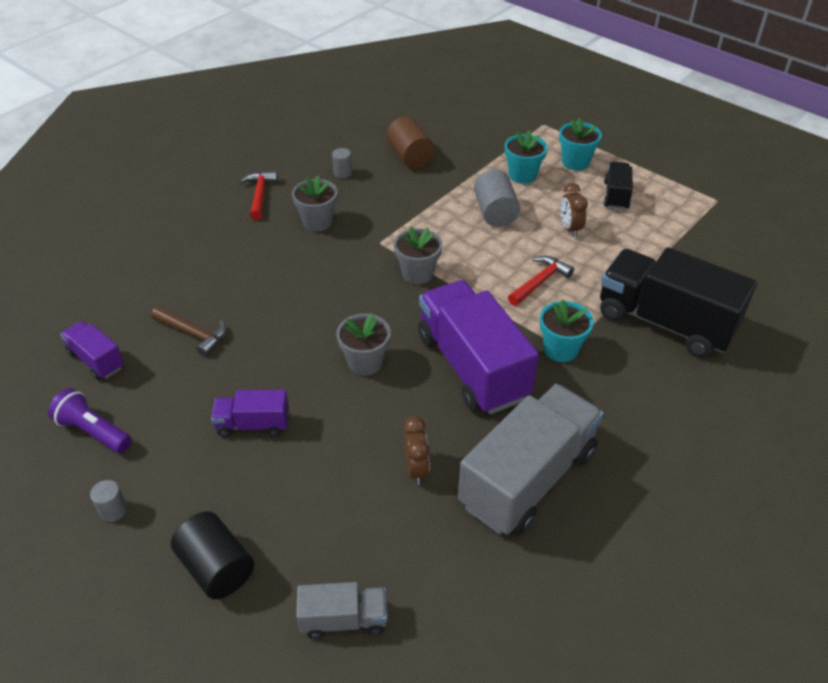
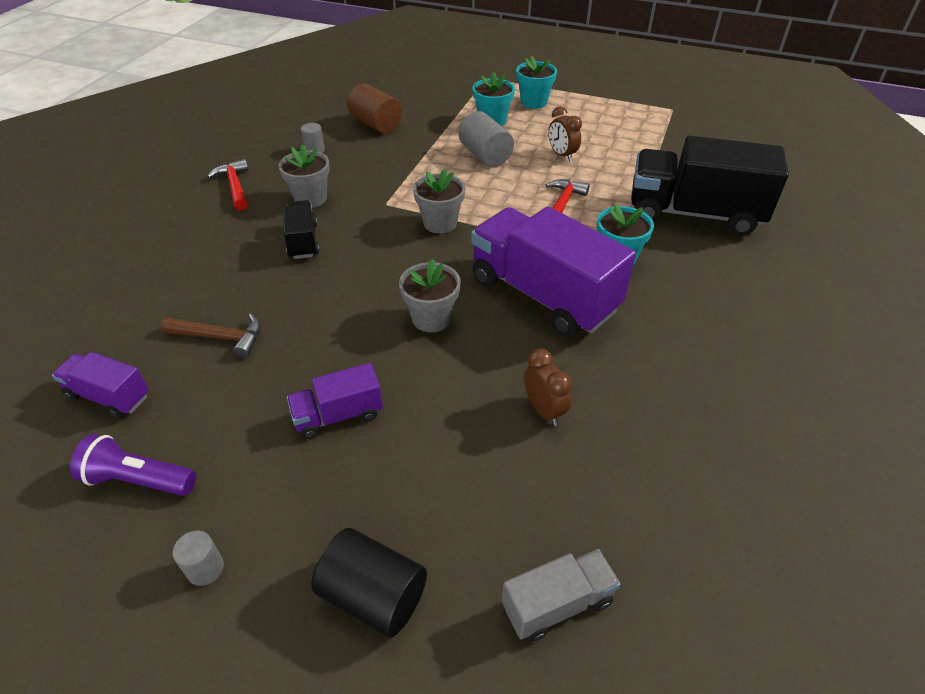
camera: 20 degrees left, 0 degrees up
(528, 478) = (660, 386): grey truck -> none
(616, 195) = (585, 121): black truck -> black truck (303, 241)

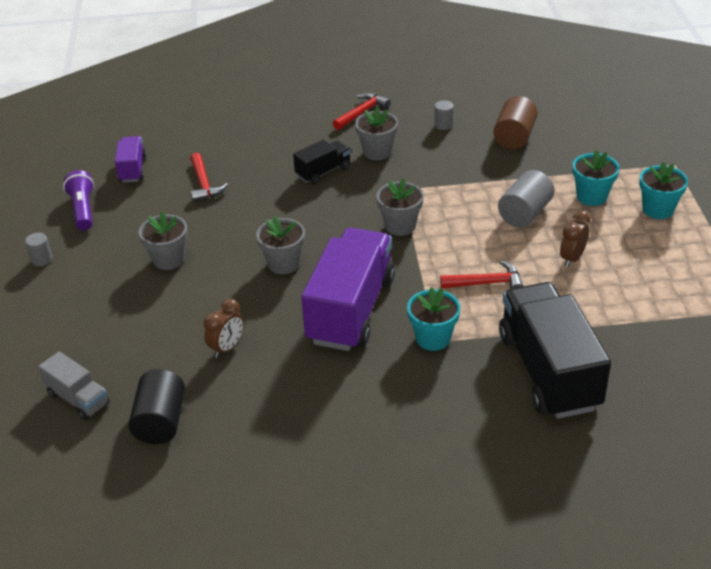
camera: 65 degrees right, 5 degrees down
(221, 337) = (204, 184): brown hammer -> red hammer
(338, 415) = (168, 259): purple truck -> grey flower pot
(373, 595) = (52, 325): black cylinder -> black cylinder (161, 422)

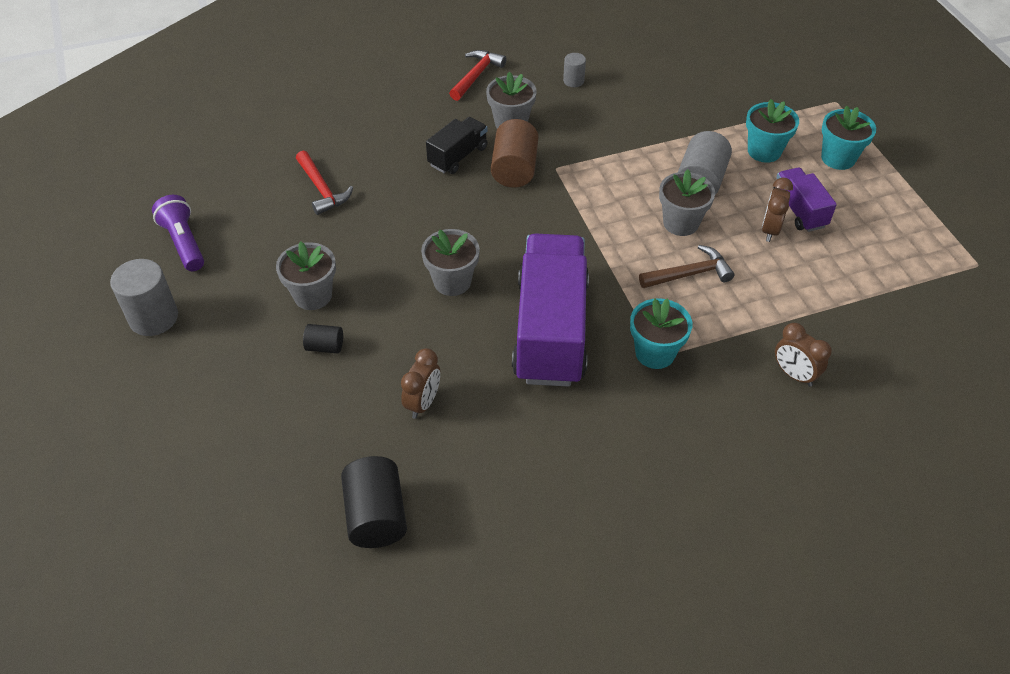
camera: 15 degrees left, 10 degrees up
(42, 259) = (153, 318): grey cylinder -> grey cylinder, size x1.87
(78, 399) = (263, 502): grey truck -> none
(132, 169) = (228, 180): purple truck -> purple truck (799, 210)
(165, 297) = (325, 346): none -> black cylinder
(400, 226) = (569, 214): grey flower pot -> grey flower pot (680, 223)
(487, 283) = (690, 274): red hammer -> brown hammer
(514, 137) = (656, 87): brown cylinder -> brown cylinder (514, 169)
(548, 371) = (794, 374): black truck -> brown clock

